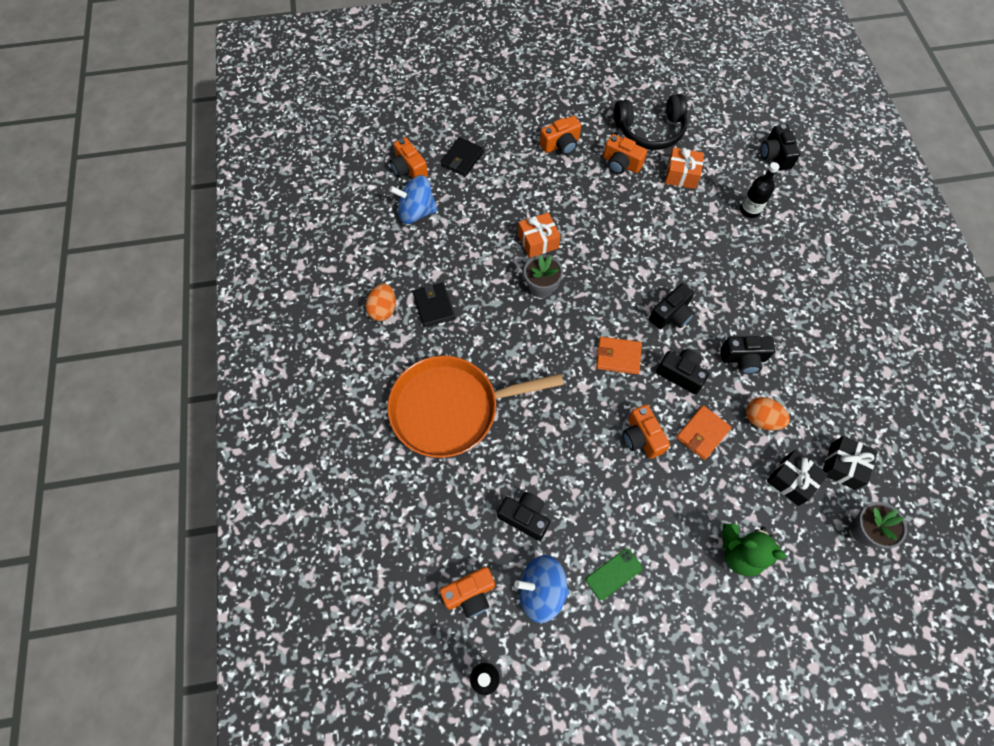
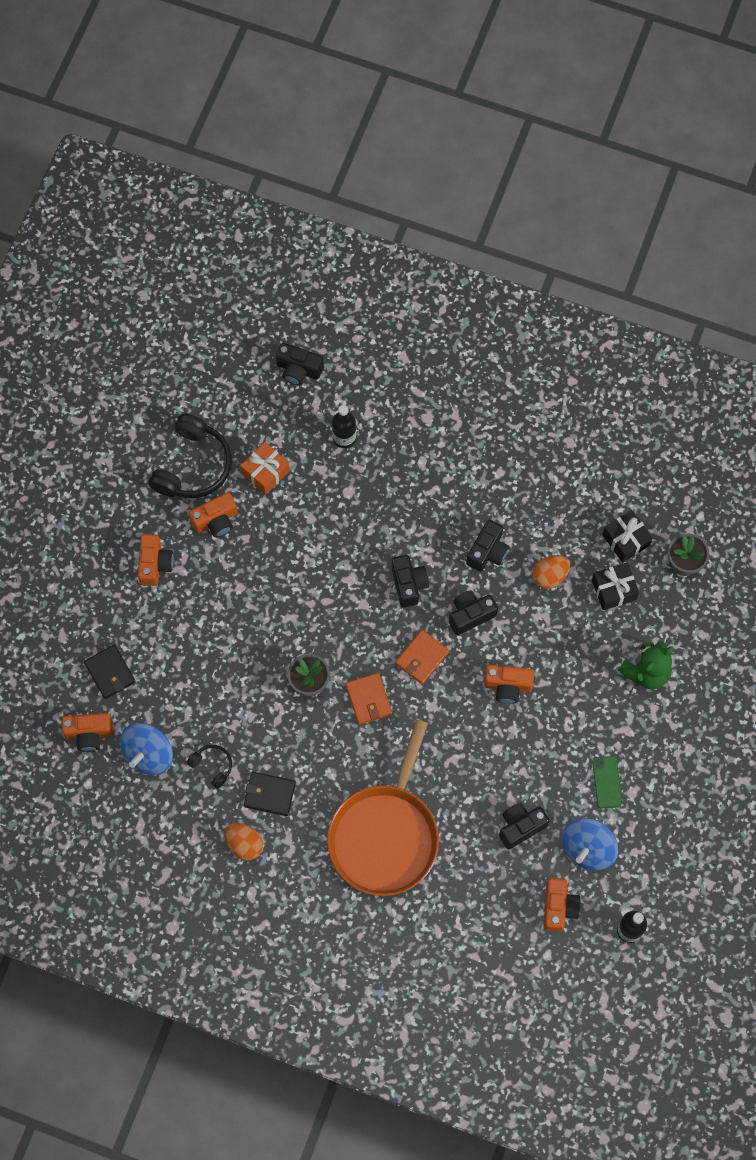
camera: 60 degrees left, 5 degrees up
(432, 256) = (212, 766): none -> black headphones
(538, 241) = (257, 656): orange gift -> none
(702, 433) = (533, 633): orange wallet -> orange wallet (368, 699)

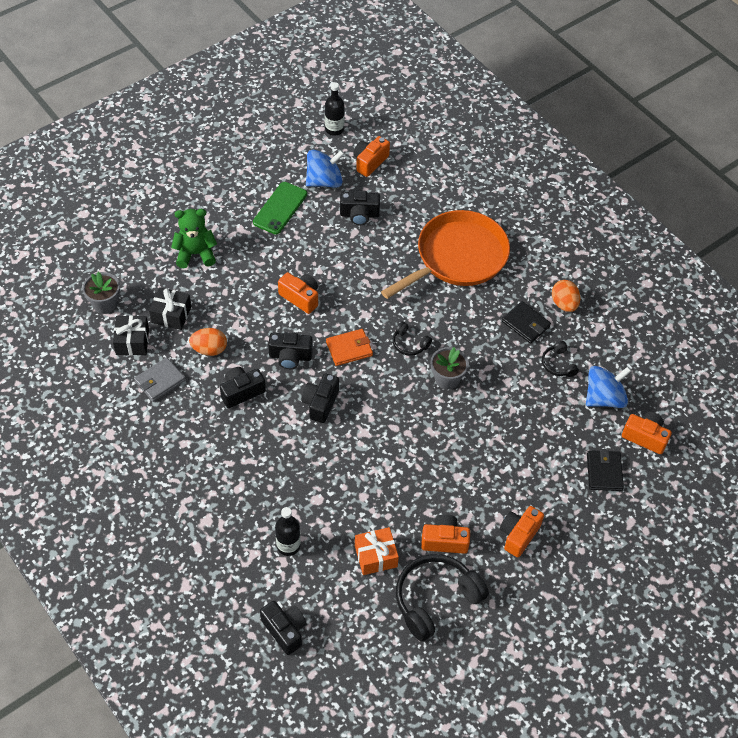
camera: 150 degrees left, 15 degrees down
(368, 699) = (409, 344): orange wallet -> black headphones
(568, 517) = (160, 381): none -> grey wallet
(607, 782) = (280, 208): green phone -> green phone, size x1.51

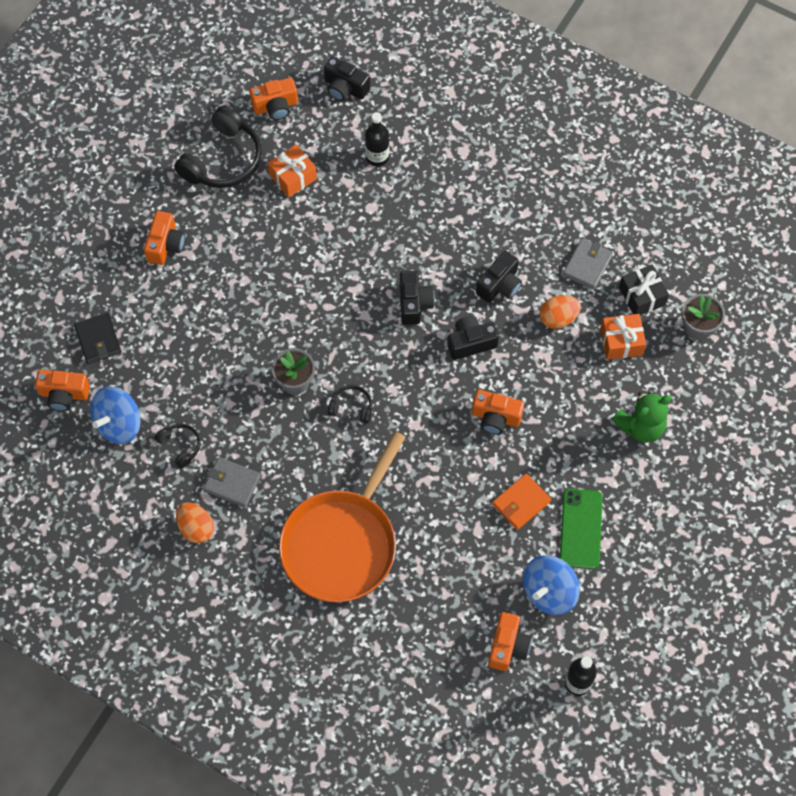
camera: 160 degrees right, 10 degrees up
(171, 315) = (621, 342): black gift -> orange gift
(349, 349) = (413, 376): orange wallet -> orange wallet (521, 503)
(359, 215) = (483, 558): black camera -> none
(444, 540) = (234, 214): orange camera -> orange camera (275, 106)
(525, 324) = (232, 483): black wallet -> grey wallet

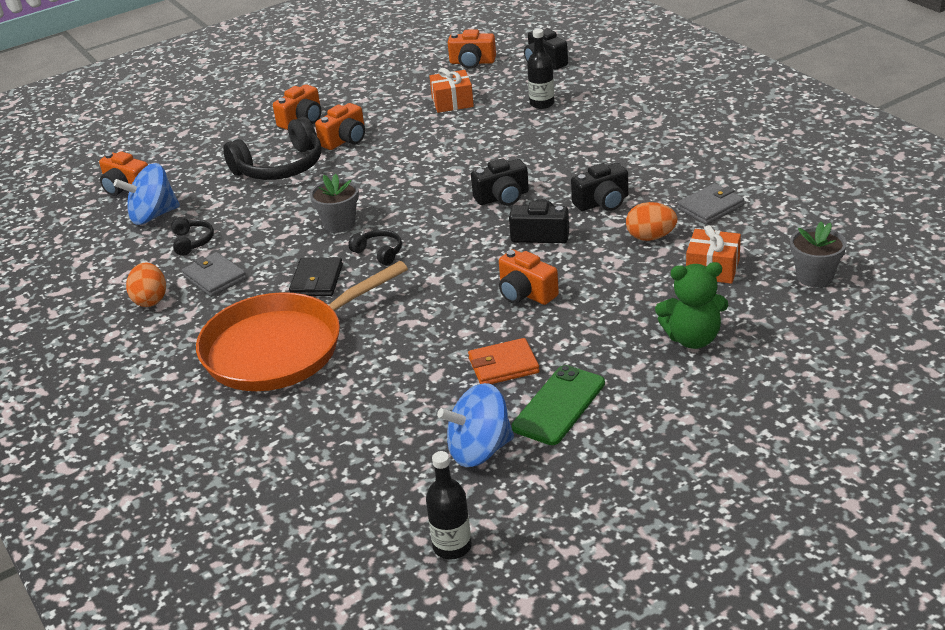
camera: 30 degrees right, 30 degrees down
(98, 340) = (189, 162): black wallet -> black wallet (317, 280)
(223, 160) = (398, 83): black headphones -> black headphones (280, 167)
(414, 303) = (502, 197): black camera -> black camera turned 45 degrees clockwise
(508, 646) = (391, 485): orange camera -> orange camera (345, 140)
(642, 296) = (760, 240): black gift -> none

